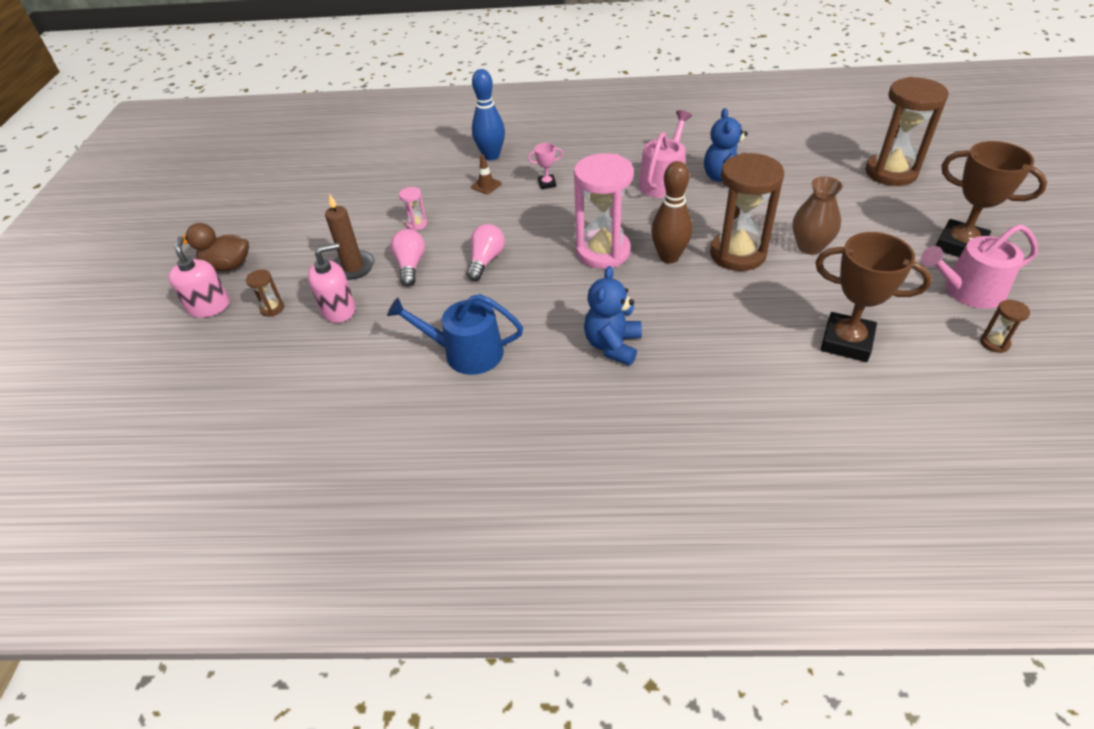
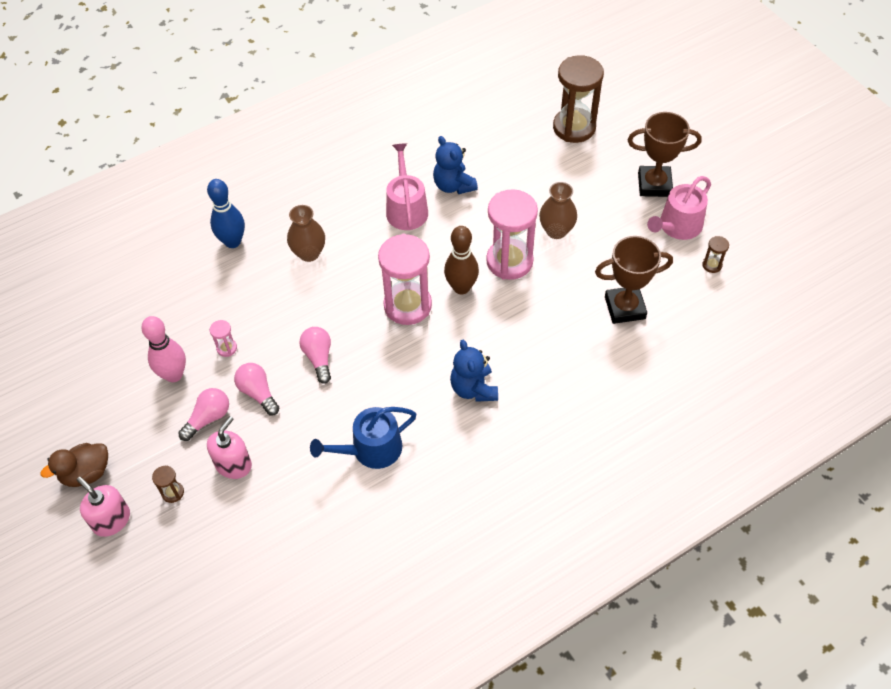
camera: 35 degrees left, 10 degrees up
(353, 267) = (208, 418): brown candle -> pink light bulb
(359, 226) = (174, 375): none -> pink bowling pin
(486, 185) = (255, 278): brown traffic cone -> none
(547, 184) = (309, 253): pink trophy -> brown vase
(737, 254) = (509, 261): brown hourglass -> pink hourglass

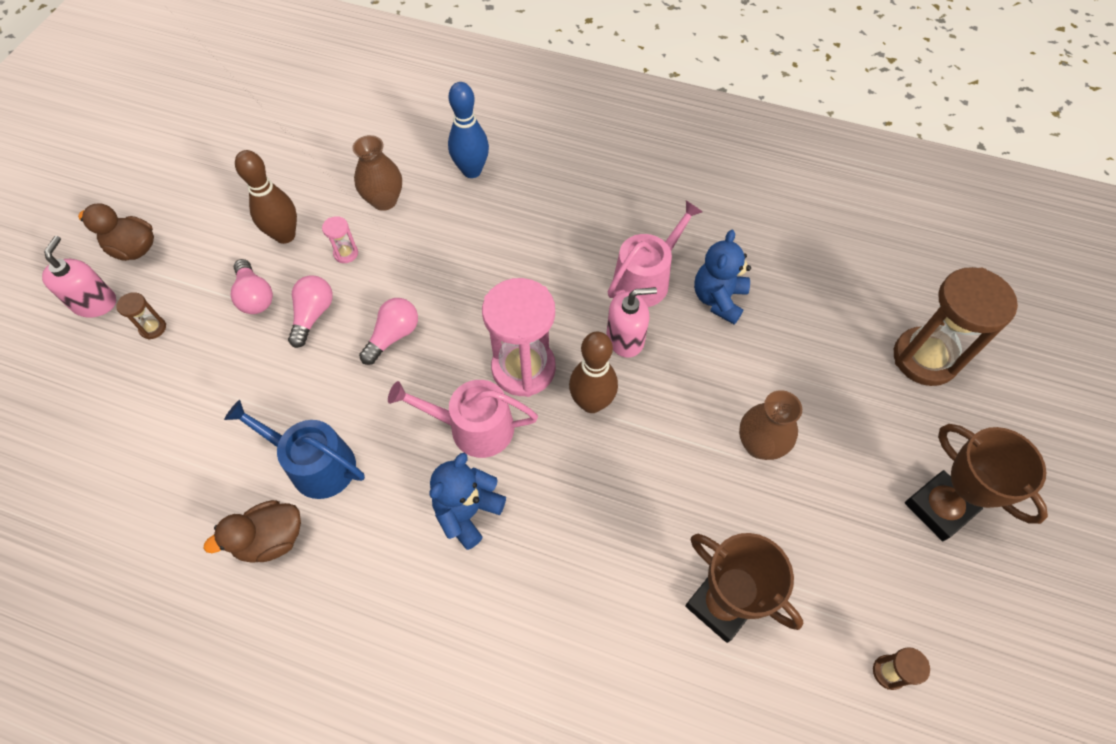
camera: 50 degrees right, 5 degrees up
(174, 375) = (285, 235): pink bowling pin -> brown bowling pin
(208, 418) = (255, 296): pink light bulb -> pink light bulb turned 60 degrees clockwise
(233, 464) = (216, 354): pink soap dispenser -> pink soap dispenser (625, 338)
(309, 253) = (512, 238): brown vase -> brown vase (384, 200)
(401, 499) = (271, 539): none -> brown duck
(509, 261) = (670, 426): pink hourglass -> none
(677, 226) = (904, 582): pink watering can -> pink watering can (473, 427)

